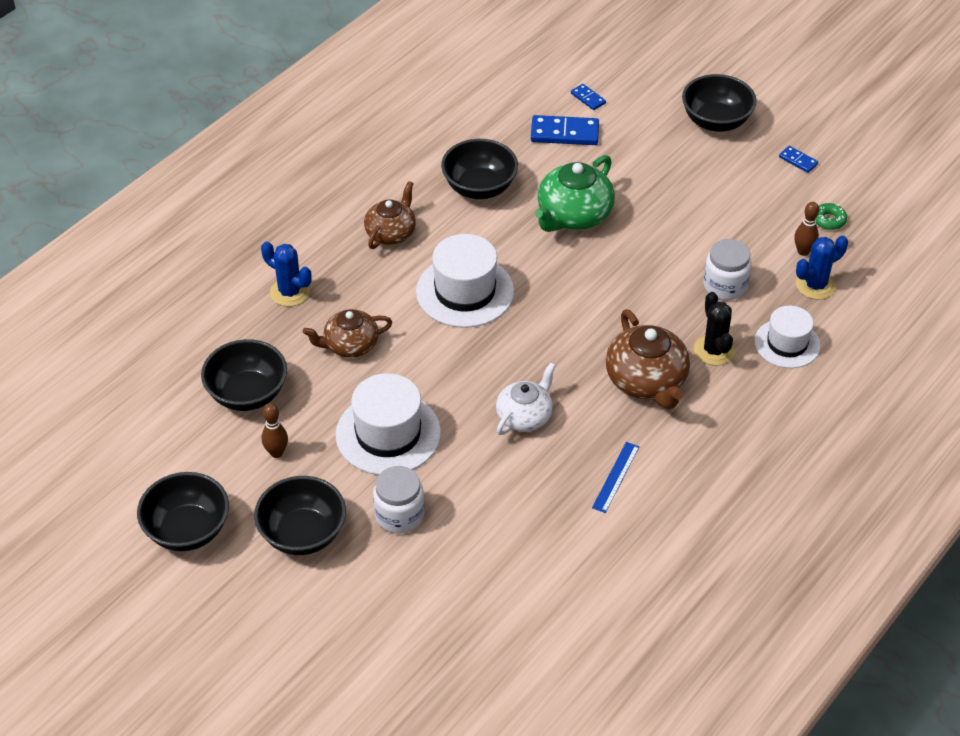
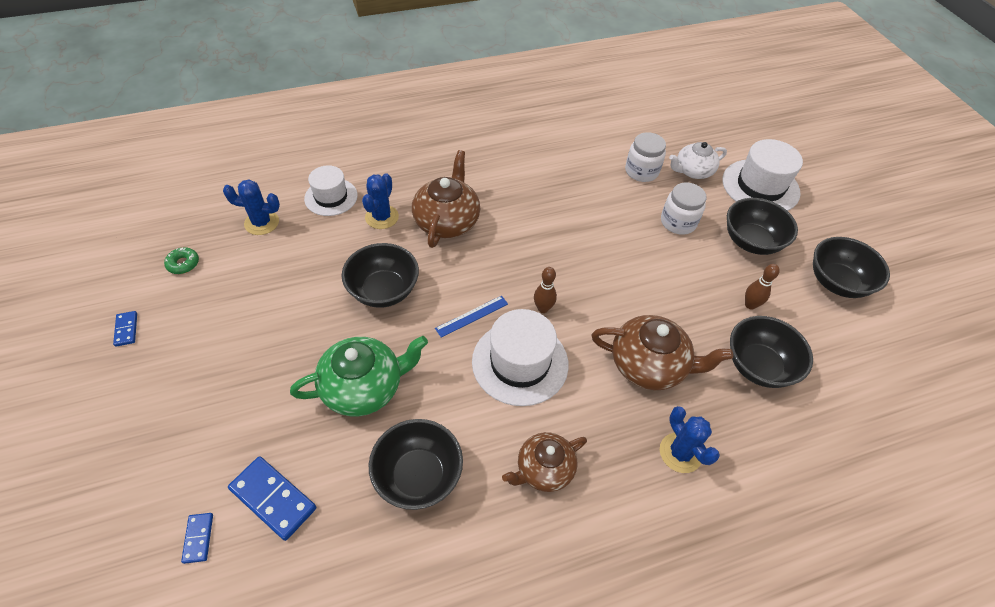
camera: 150 degrees left, 5 degrees up
(350, 345) = (649, 365): brown teapot -> brown teapot, size x1.50
(388, 434) = (657, 277): white hat -> white hat (760, 186)
(525, 416) = (550, 240): white teapot -> white teapot (693, 171)
(615, 477) = (522, 178): blue ruler -> blue ruler (472, 316)
(714, 350) = (382, 217): black cactus -> blue cactus
(716, 121) = (127, 418): black bowl -> black bowl (384, 291)
(725, 286) = (320, 256): white jar -> white jar (641, 171)
(803, 251) = (235, 250): brown bowling pin -> brown bowling pin (543, 308)

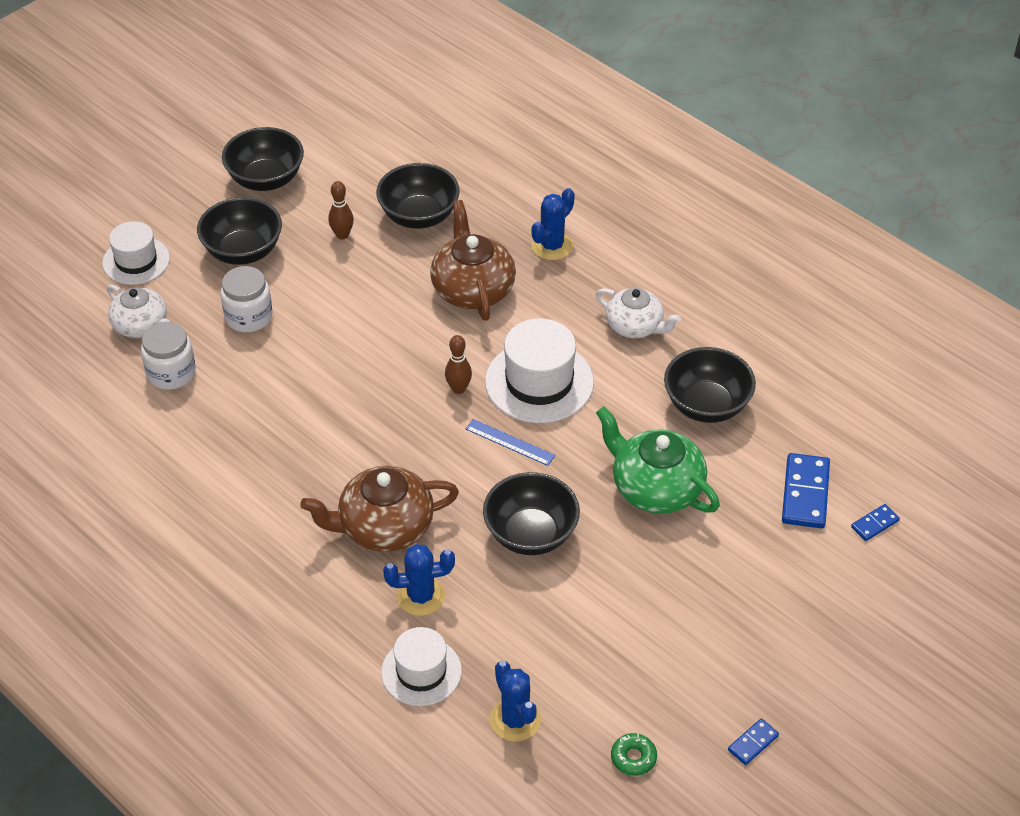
camera: 115 degrees left, 5 degrees down
(544, 469) = (635, 326): brown teapot -> white teapot
(760, 186) = (136, 261): white hat -> white hat, size x0.65

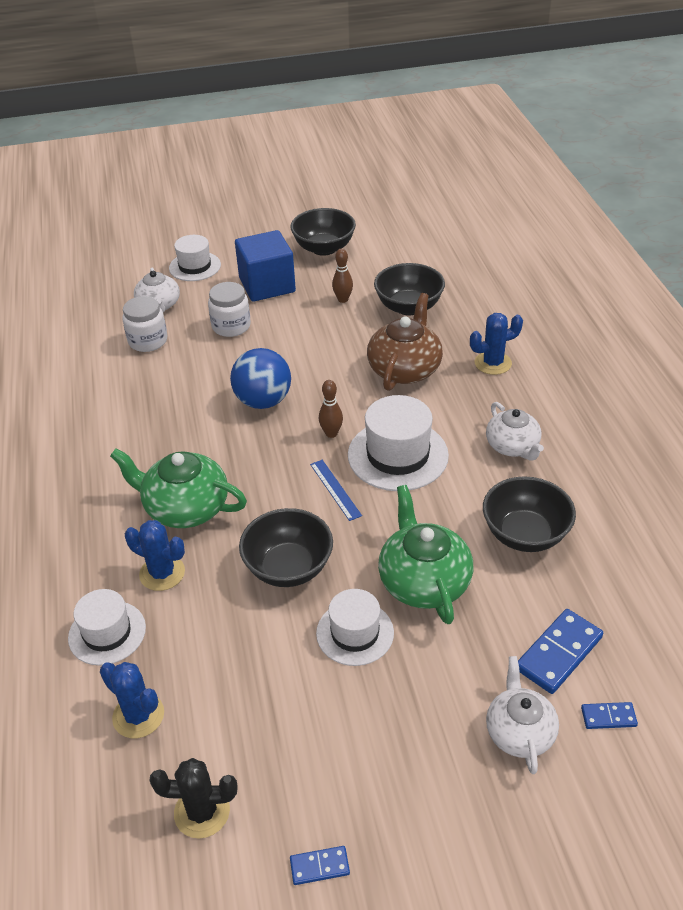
camera: 35 degrees right, 5 degrees down
(243, 251) = (267, 285): black bowl -> blue cube
(361, 385) = (263, 401): none -> blue ball
(384, 527) = (185, 508): brown teapot -> green teapot
(515, 720) = (138, 715): blue cactus -> blue cactus turned 60 degrees counterclockwise
(633, 758) = (202, 812): green donut -> black cactus
(635, 560) = (355, 633): none -> white hat
(820, 569) = (519, 731): none -> white teapot

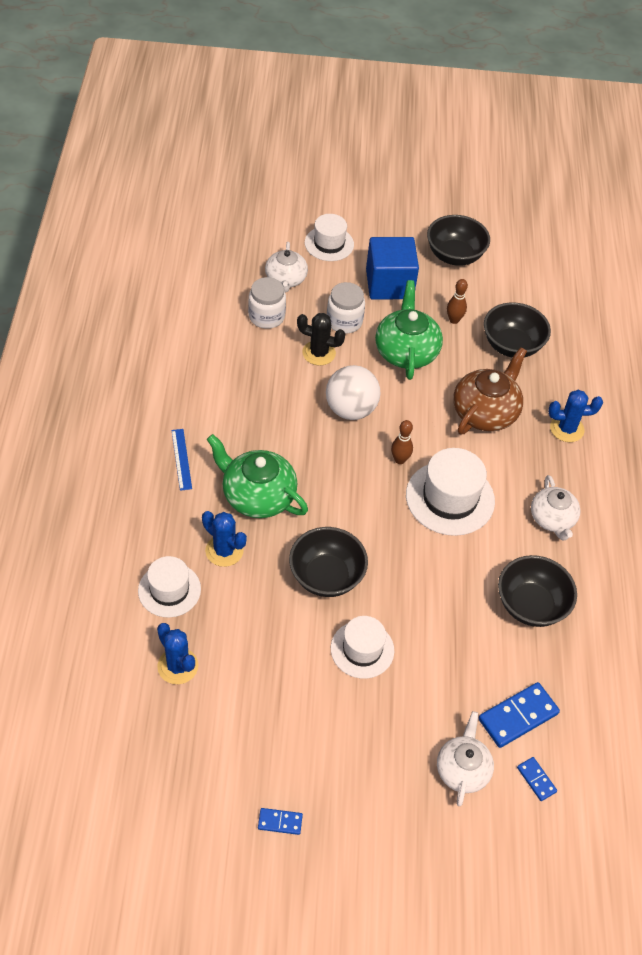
camera: 10 degrees right, 10 degrees up
(202, 812) = (206, 755): black cactus -> black cactus (319, 353)
(263, 401) = (350, 409): blue ball -> white ball
(335, 489) = (386, 515): blue ruler -> blue ruler (181, 459)
(423, 581) = (432, 621): green teapot -> green teapot (406, 351)
(608, 717) = (536, 779): blue domino -> blue domino turned 45 degrees clockwise

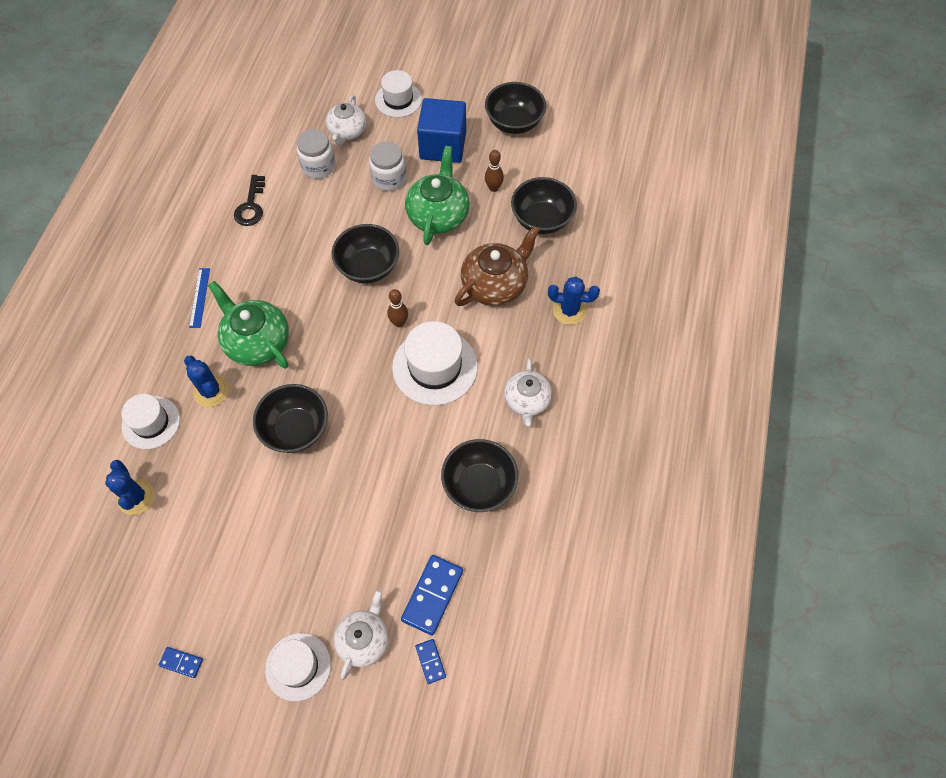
camera: 15 degrees right, 10 degrees up
(207, 362) = (251, 206): none -> black key
(319, 353) = (356, 208): black cactus -> none
(350, 409) = (368, 267): white ball -> black bowl
(362, 649) = (307, 506): white hat -> white hat (298, 666)
(518, 716) = (432, 595): blue domino -> blue domino turned 45 degrees counterclockwise

